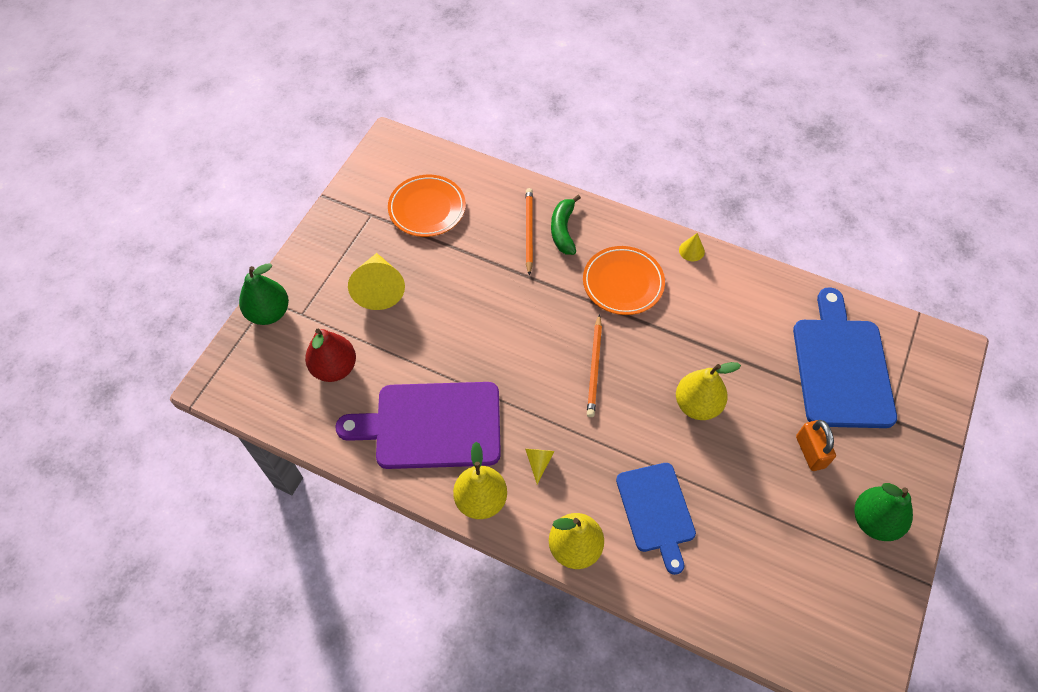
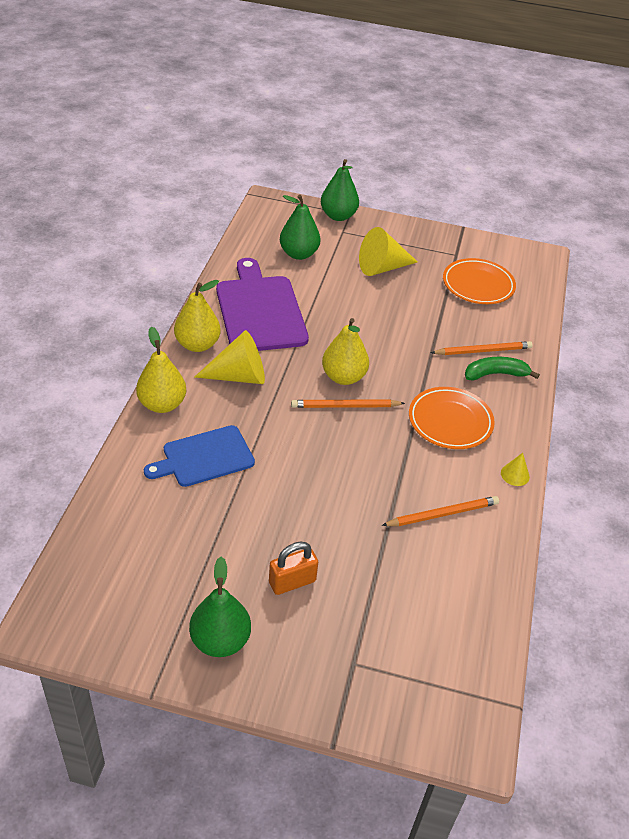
camera: 75 degrees right, 15 degrees down
(334, 368) = (299, 254): red pear -> green pear
(538, 462) = (239, 376): yellow cone -> yellow cone, size x2.07
(697, 405) = (325, 484): yellow pear -> yellow pear (343, 377)
(735, 316) = (442, 514): none -> orange pencil
(841, 367) = (409, 614): blue cutting board -> none

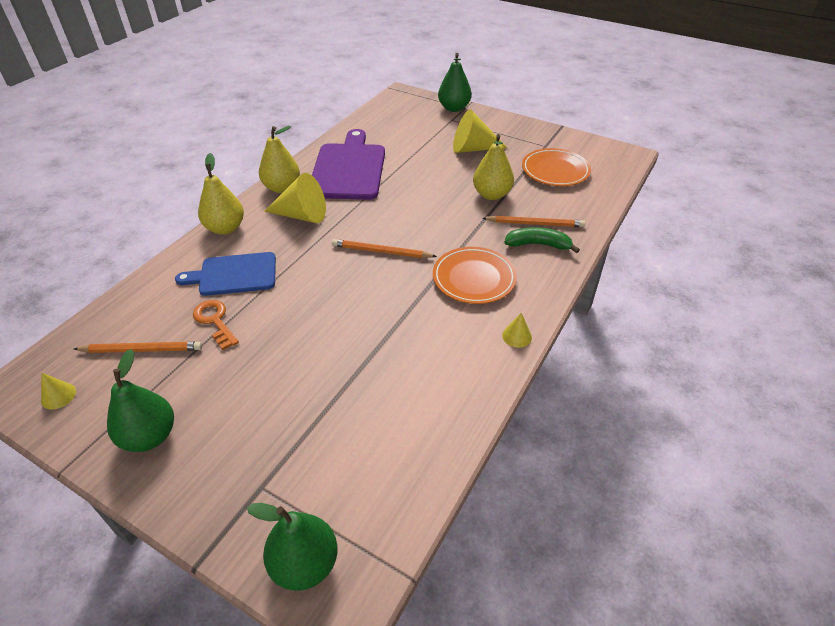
camera: 20 degrees right, 0 degrees up
(98, 621) = (58, 396): none -> yellow cone
(214, 512) = (215, 321): none -> orange key
(292, 582) = (247, 395): orange padlock -> none
(299, 254) = (405, 132): green pear -> green pear (305, 563)
(343, 377) = (392, 228): yellow pear -> yellow pear (491, 194)
(442, 514) = (425, 360): orange pencil -> orange pencil (142, 349)

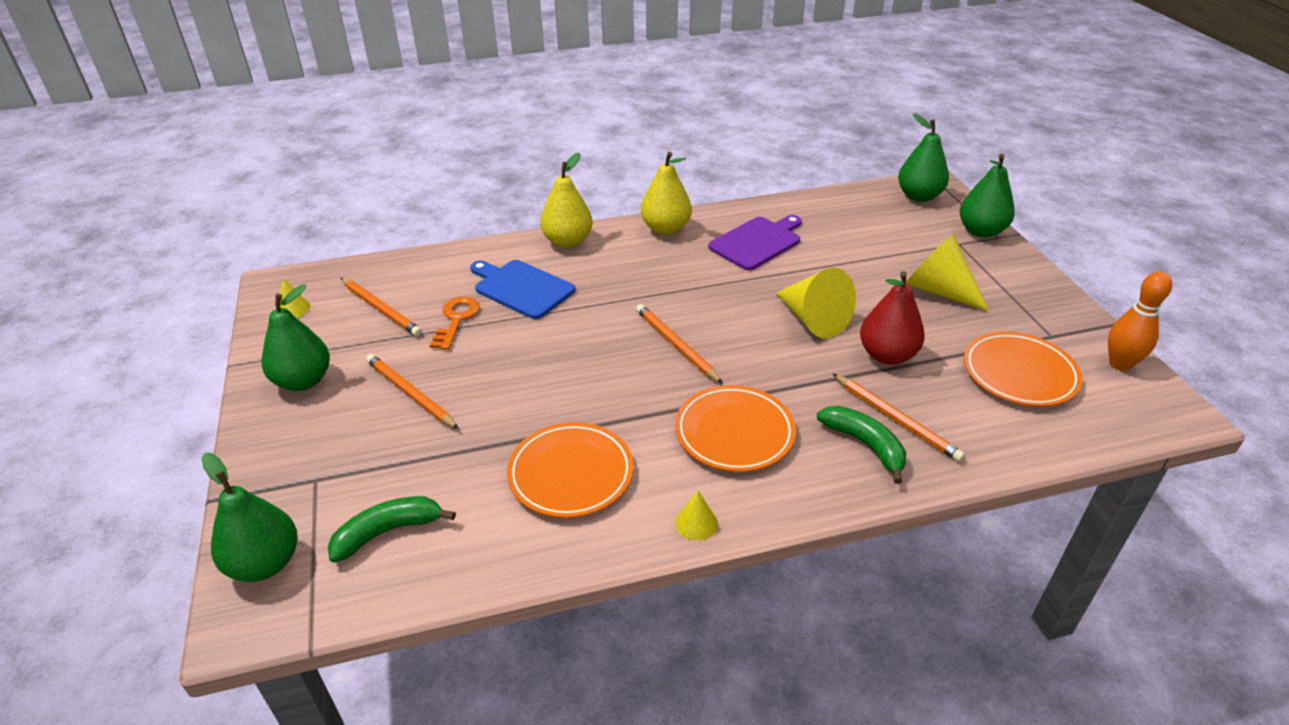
camera: 45 degrees right, 5 degrees down
(250, 387) = (410, 393): none -> orange pencil
(302, 215) = (649, 266): yellow cone -> yellow cone (813, 319)
(348, 169) = (757, 242): purple cutting board -> purple cutting board, size x0.64
(360, 475) = (387, 532): none -> green banana
(401, 103) = (919, 196): none -> green pear
(421, 359) = (571, 474): none -> orange plate
(491, 194) = (887, 355): yellow pear -> red pear
(585, 144) = (1120, 364): none -> orange bowling pin

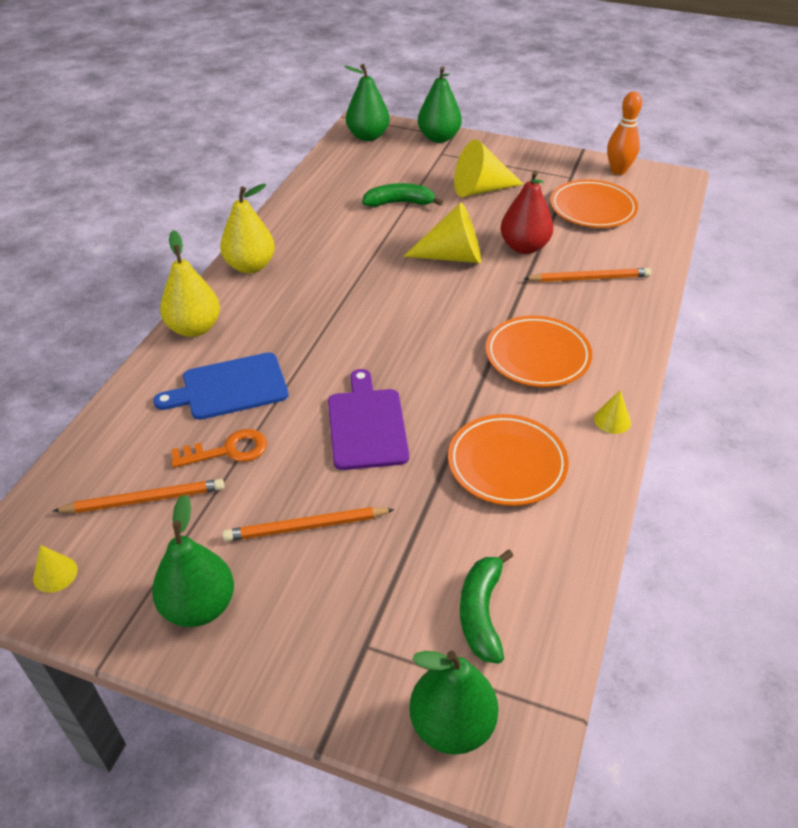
camera: 55 degrees left, 5 degrees up
(456, 320) = (227, 451): orange key -> orange key turned 120 degrees clockwise
(676, 345) = (410, 335): orange pencil -> none
(757, 242) = (329, 232): purple cutting board -> purple cutting board (366, 425)
(865, 445) = (601, 304): green banana -> green banana (399, 203)

